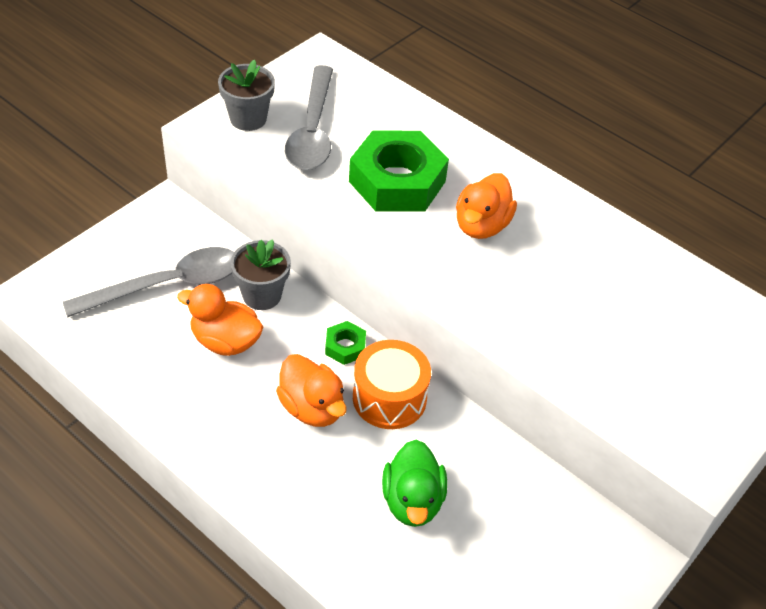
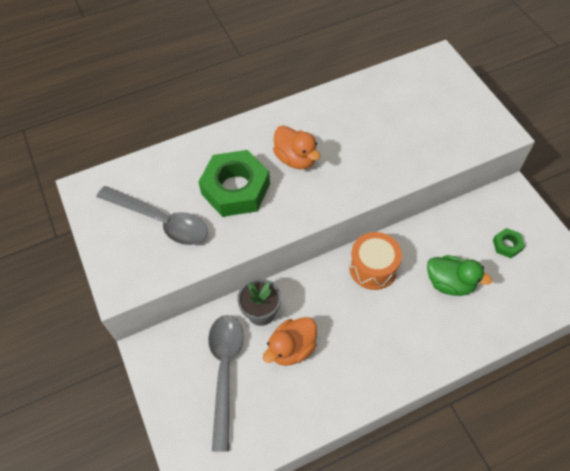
camera: 60 degrees left, 10 degrees up
(248, 119) = (126, 258): grey flower pot -> none
(312, 408) = (365, 314): orange duck -> none
(345, 347) = (324, 278): green nut -> green nut (507, 245)

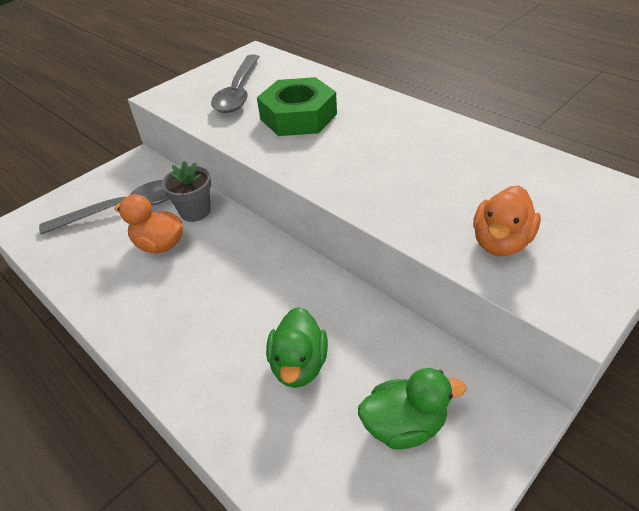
camera: 70 degrees right, 15 degrees down
(296, 159) = (364, 139): orange duck -> orange duck (500, 242)
(373, 268) = (287, 280): orange drum -> none
(507, 245) = (404, 425): green nut -> green duck

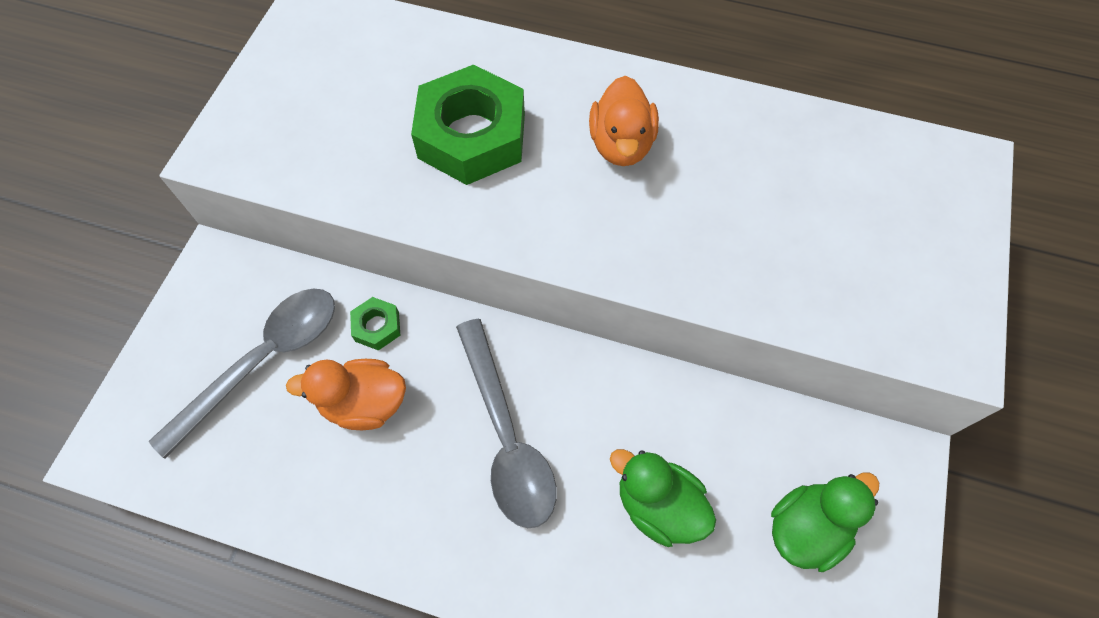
camera: 30 degrees left, 20 degrees up
(195, 211) = (377, 326): grey flower pot -> green nut
(238, 92) = (344, 108): grey spoon -> grey spoon (506, 436)
(299, 365) = (658, 505): green duck -> green duck turned 150 degrees clockwise
(500, 242) = (841, 280): orange duck -> orange duck (621, 144)

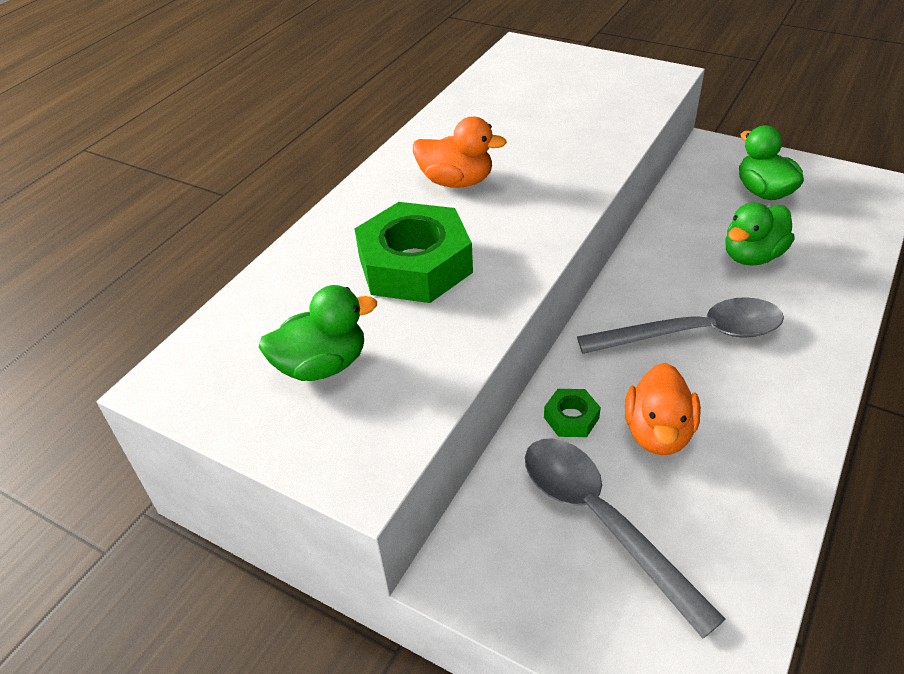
camera: 75 degrees left, 20 degrees down
(331, 99) = (322, 365): none -> green duck

